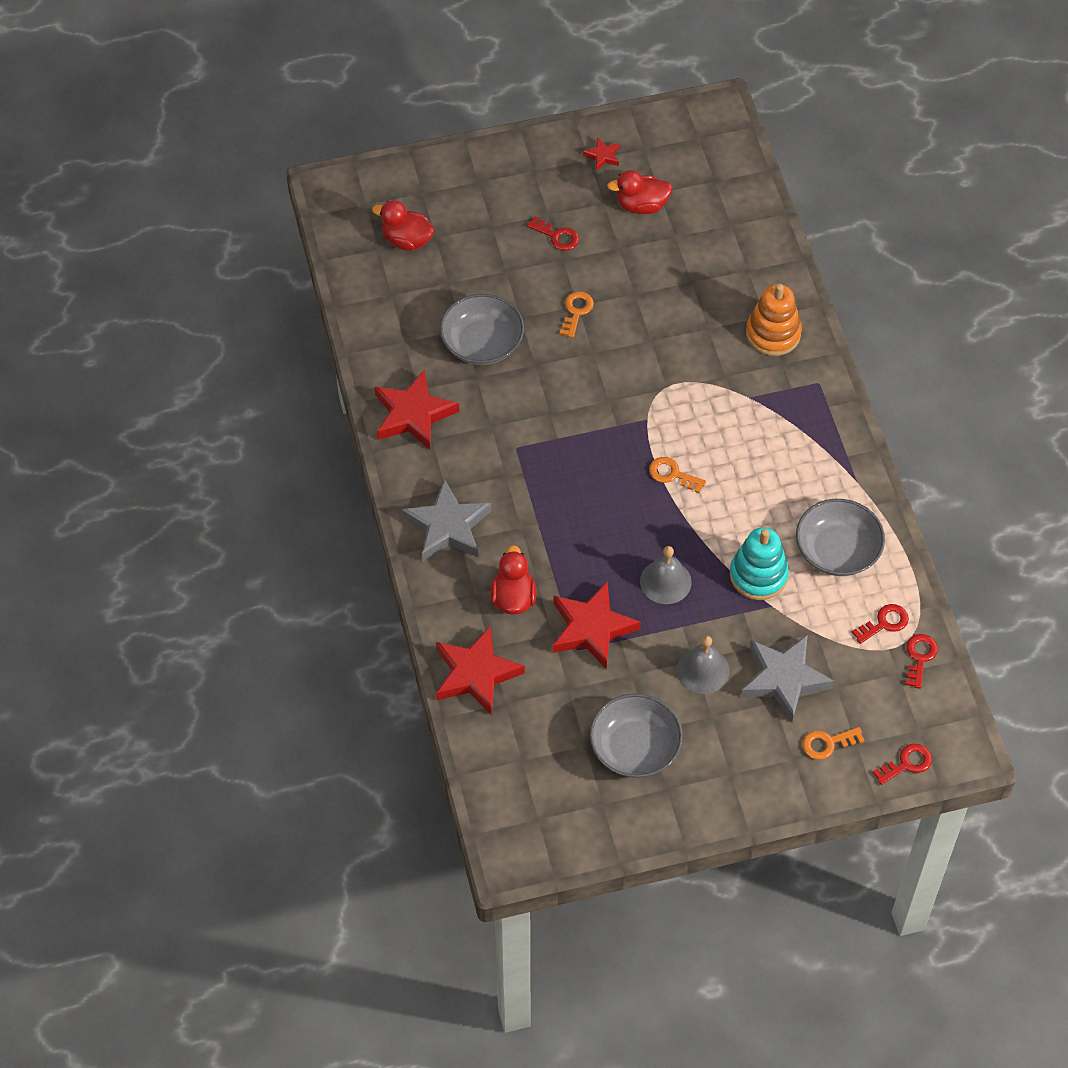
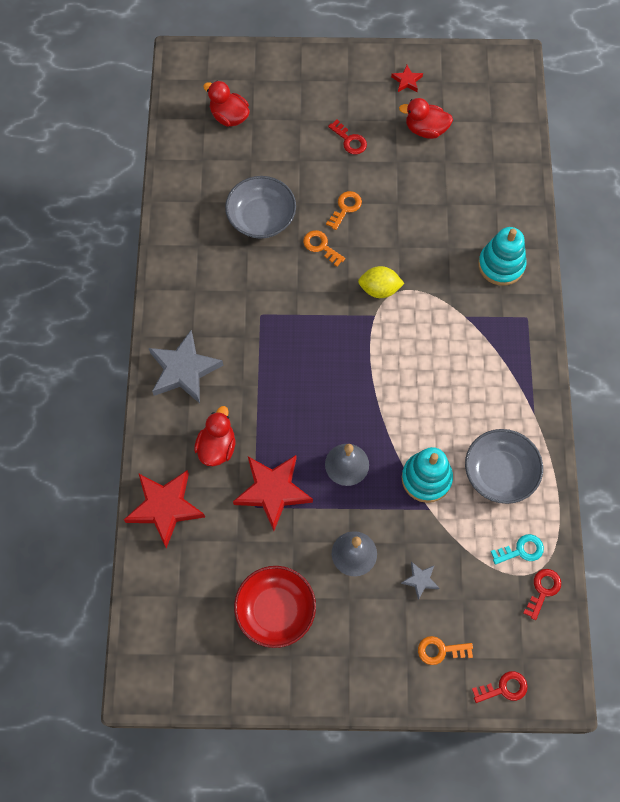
camera: 15 degrees right, 10 degrees up
(413, 414) = (187, 266): red star -> none
(635, 748) = (275, 610): grey bowl -> red bowl
(643, 390) = (379, 289): none -> yellow lemon
(672, 474) = (381, 369): orange key -> orange key (321, 246)
(773, 334) = (501, 265): orange stacking toy -> turquoise stacking toy
(784, 679) = (420, 580): grey star -> grey star, size x0.47
(884, 623) = (521, 550): red key -> turquoise key

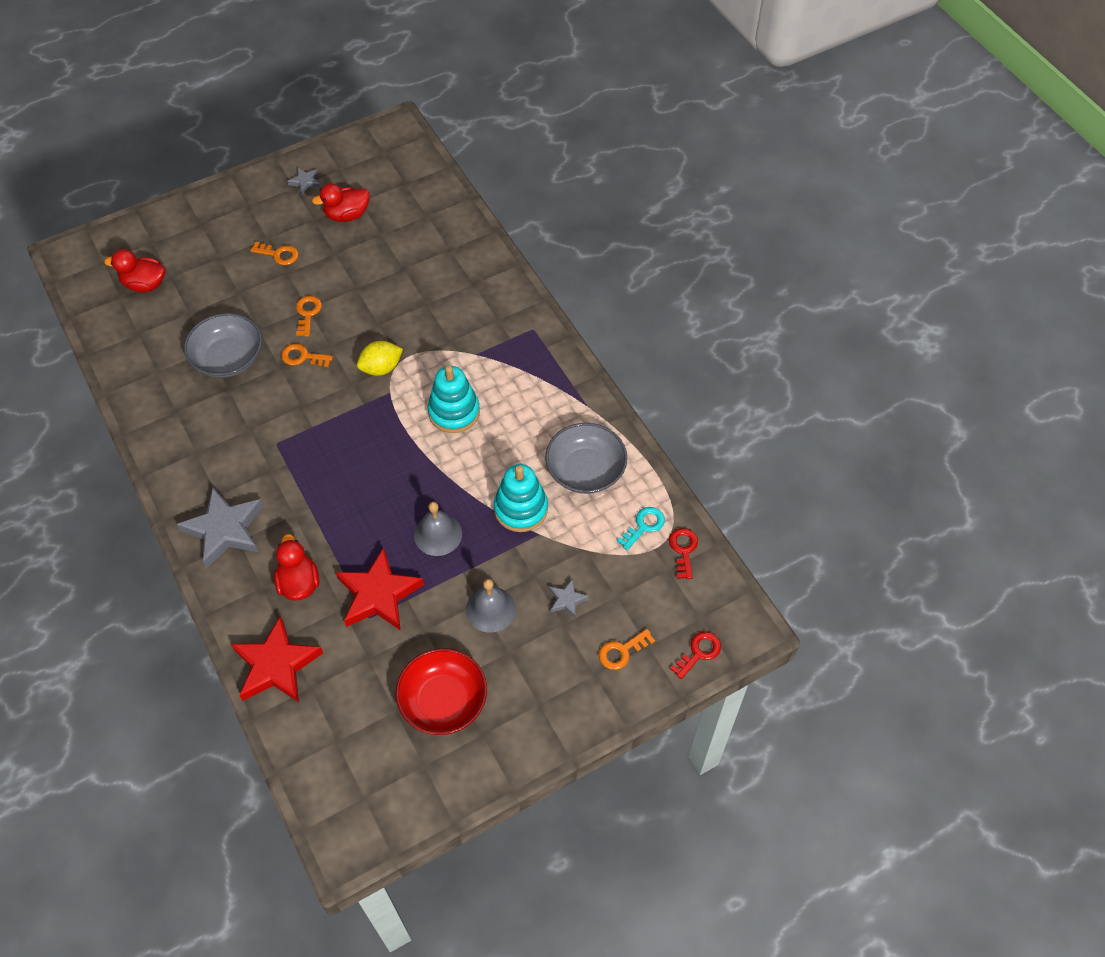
camera: 30 degrees left, 10 degrees down
(350, 140) = (279, 254): red key -> orange key
(407, 81) = (305, 182): red star -> grey star
(501, 265) = (483, 296): turquoise stacking toy -> turquoise stacking toy (454, 412)

